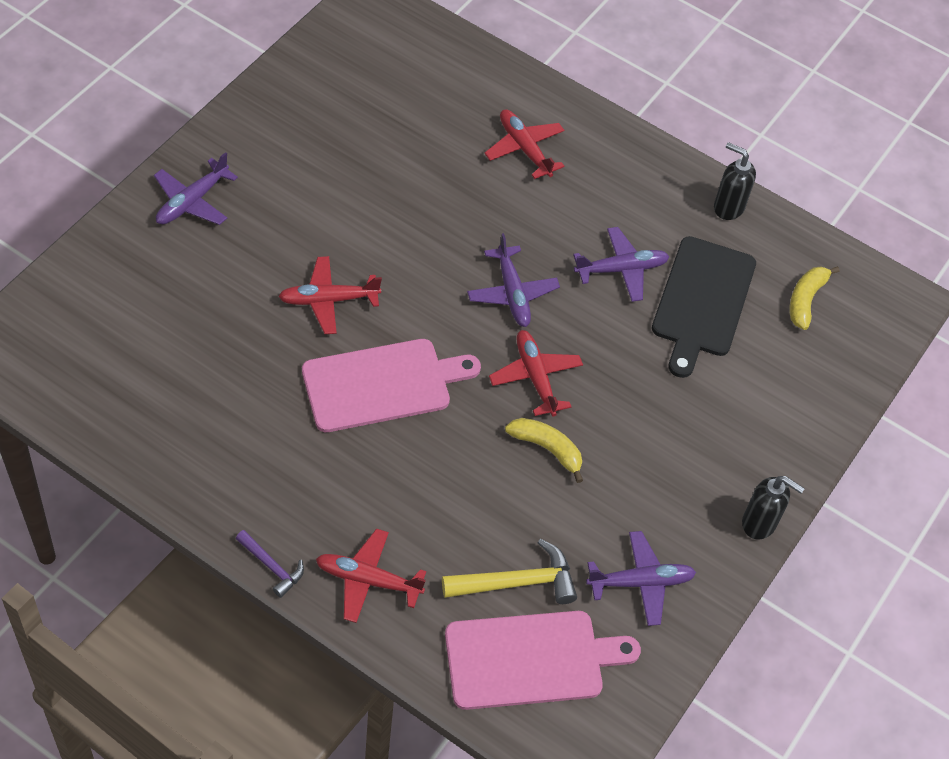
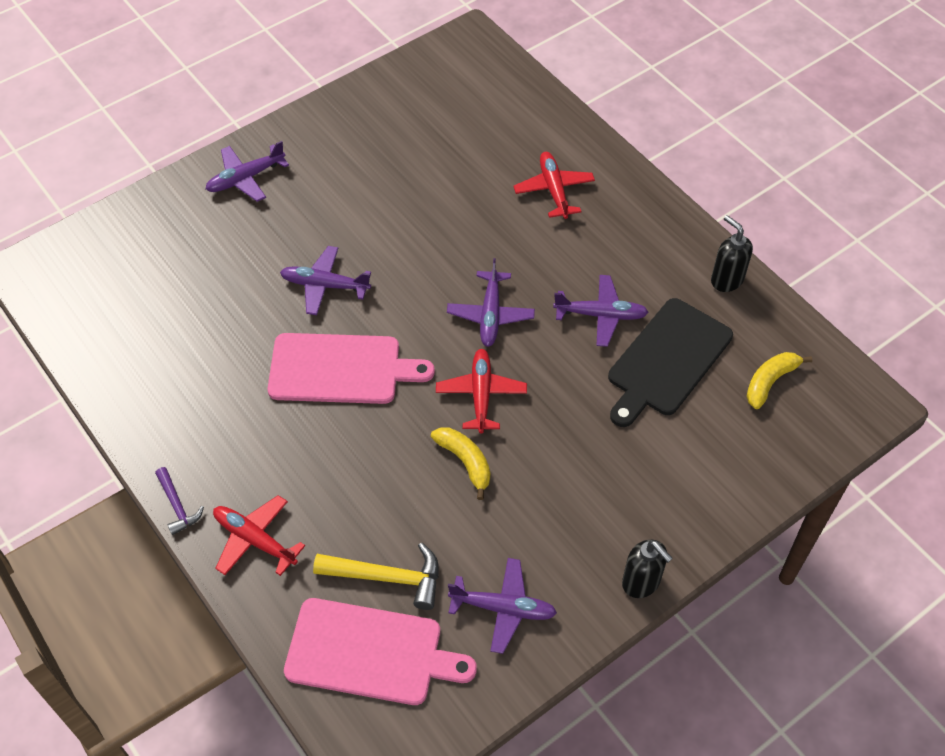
camera: 25 degrees right, 0 degrees up
(328, 300) = (325, 285): red plane -> purple plane

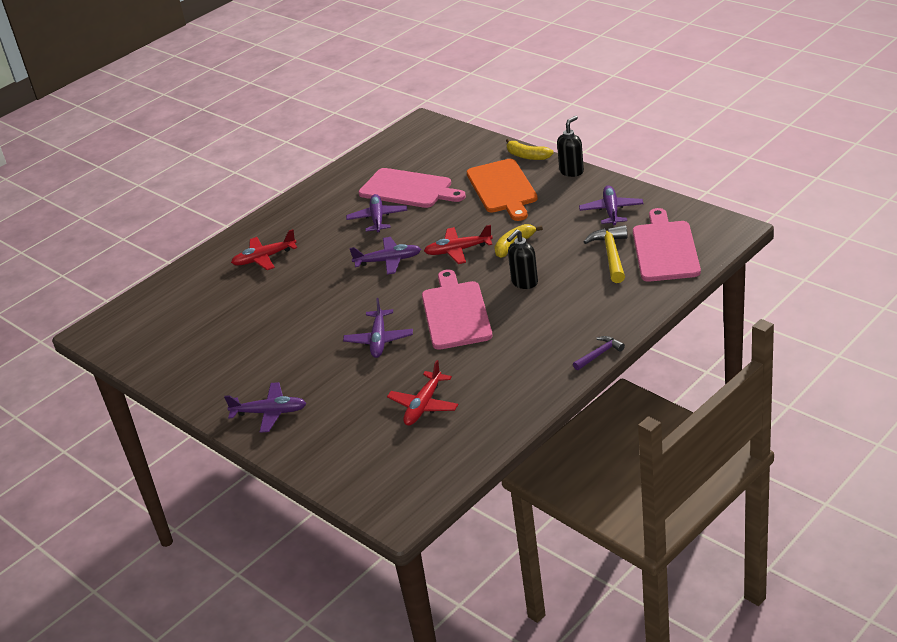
camera: 95 degrees left, 20 degrees down
(245, 178) = (270, 413): purple plane -> purple plane turned 45 degrees counterclockwise
(255, 540) = (610, 313): red plane -> red plane (423, 405)
(625, 477) = (502, 188): none -> orange cutting board
(667, 360) = (408, 189): black cutting board -> pink cutting board
(726, 280) = (336, 180): black soap dispenser -> black soap dispenser (524, 283)
(770, 382) = (414, 154): yellow banana -> yellow banana (527, 156)

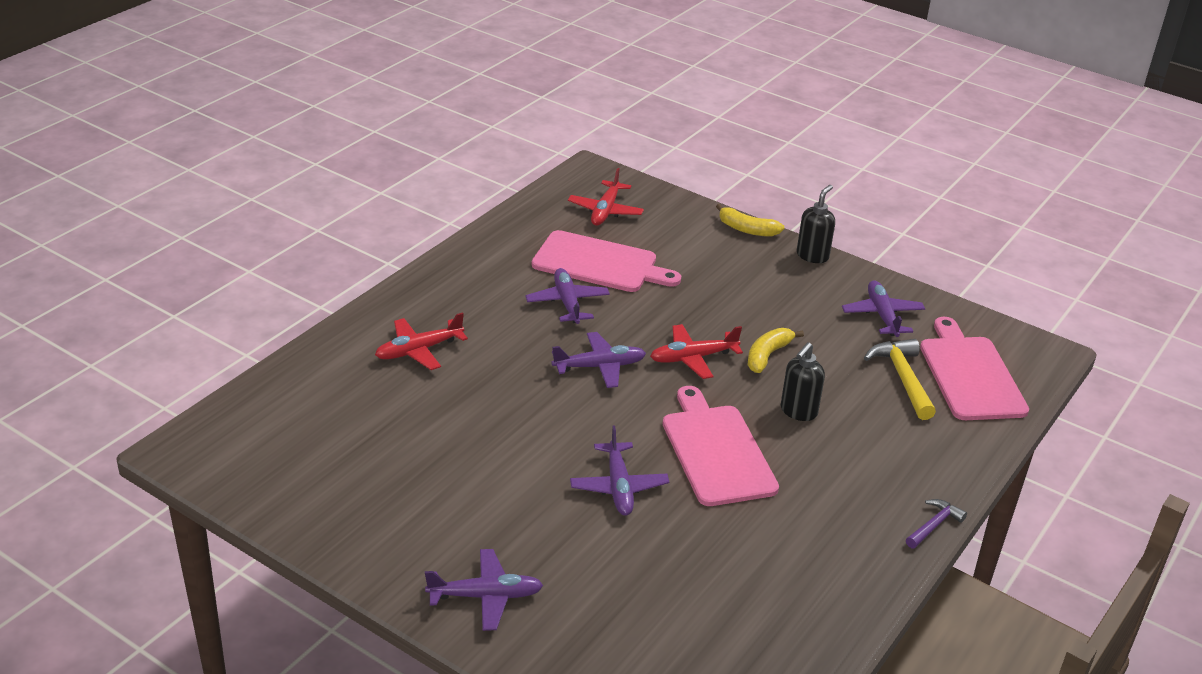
camera: 15 degrees left, 0 degrees up
(423, 405) = (712, 594): red plane -> red plane (605, 211)
(502, 188) = (727, 272): orange cutting board -> none

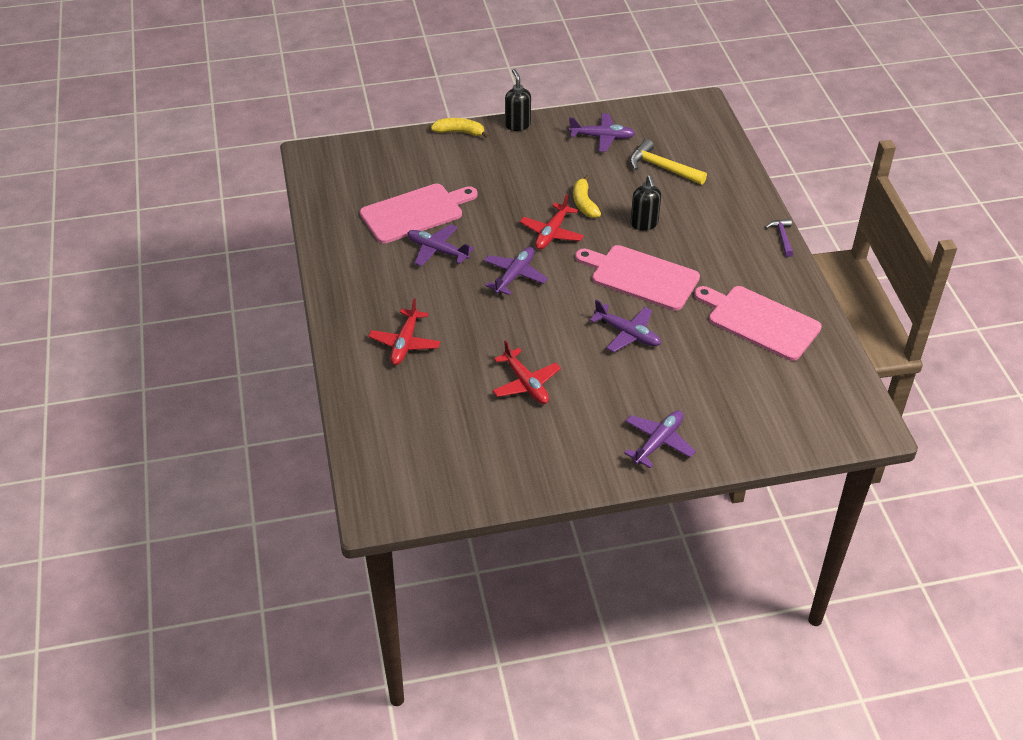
camera: 45 degrees left, 10 degrees up
(605, 211) = (364, 176): red plane -> red plane (526, 384)
(747, 229) = (459, 132): yellow banana -> yellow banana turned 150 degrees counterclockwise
(882, 315) = (602, 137): purple plane -> purple plane turned 150 degrees clockwise
(970, 375) = (687, 142): pink cutting board -> pink cutting board (760, 321)

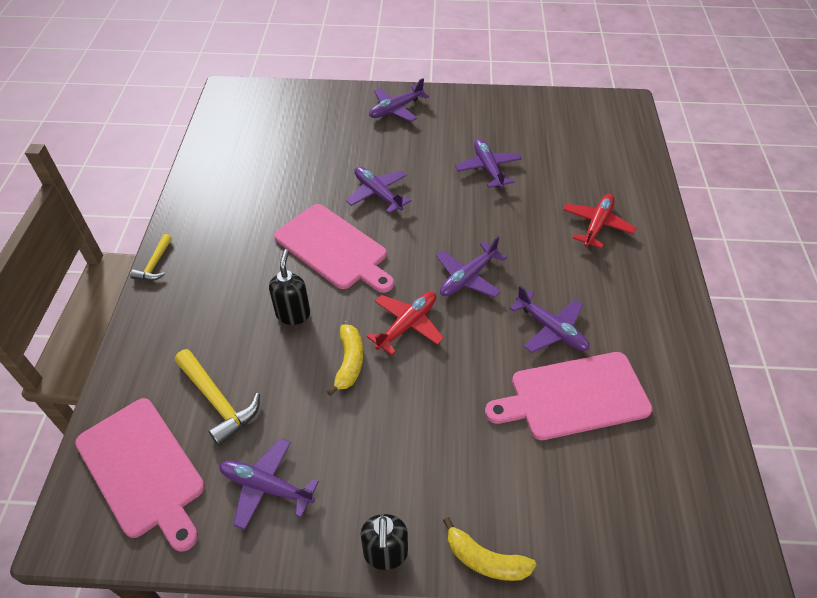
camera: 165 degrees left, 5 degrees up
(526, 384) = (488, 168): red plane -> purple plane
(760, 321) = (249, 182): pink cutting board -> pink cutting board (143, 469)
(782, 237) = (155, 264): purple hammer -> yellow hammer

